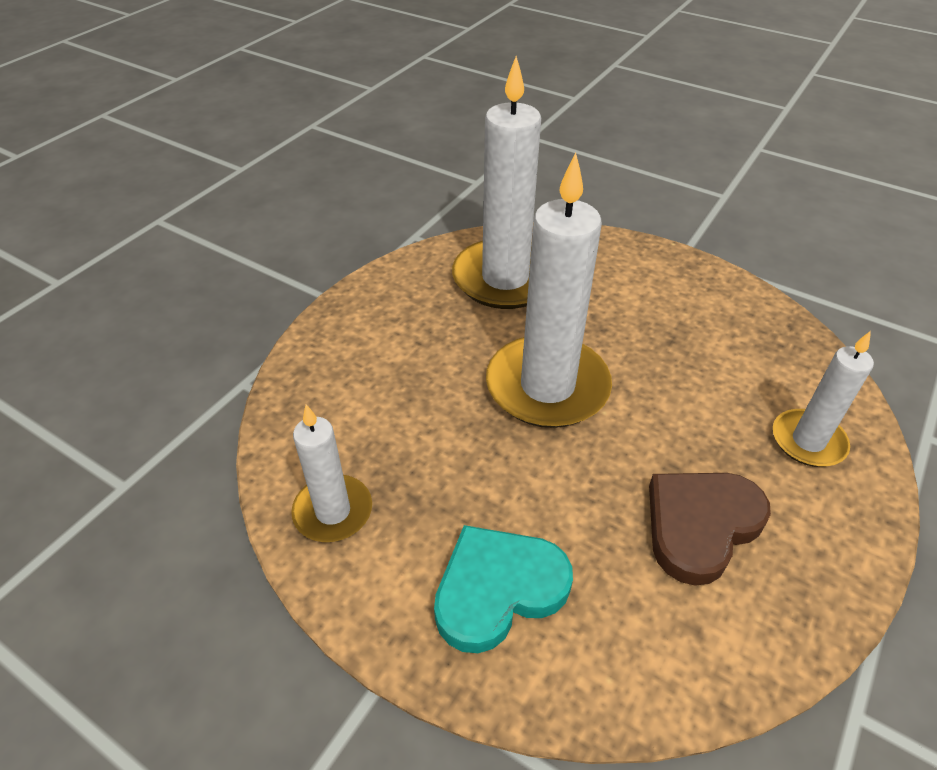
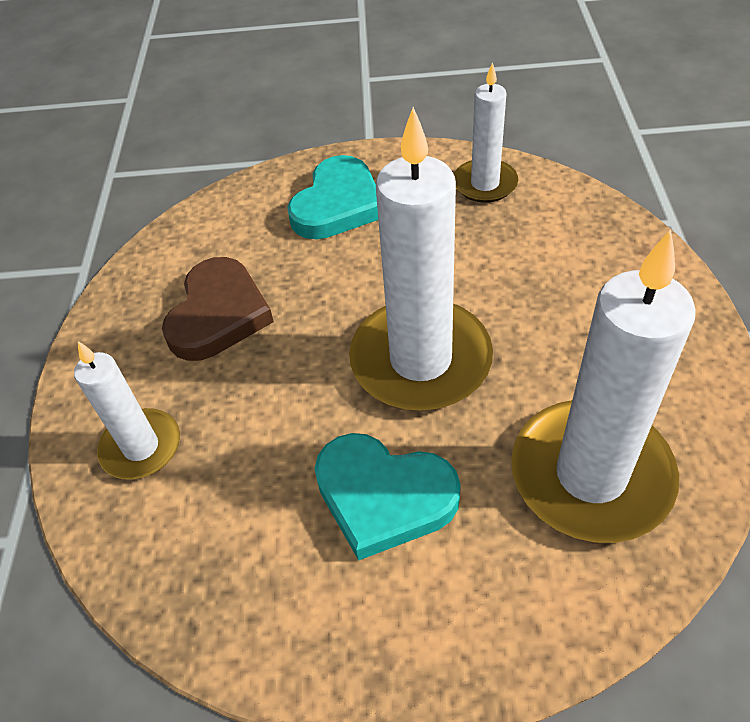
camera: 150 degrees right, 5 degrees up
(636, 326) = (383, 496): none -> turquoise heart

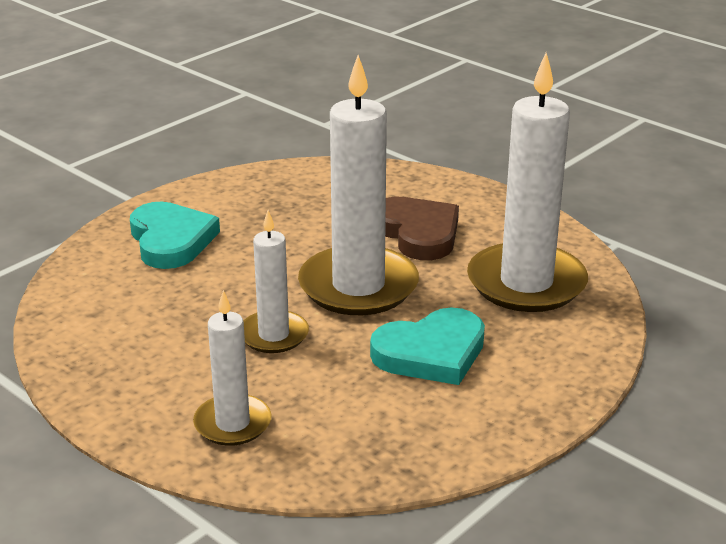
camera: 50 degrees left, 20 degrees down
(218, 314) = (174, 335): brown heart -> brown heart (418, 233)
(485, 184) = (266, 186): white candle -> white candle (273, 335)

